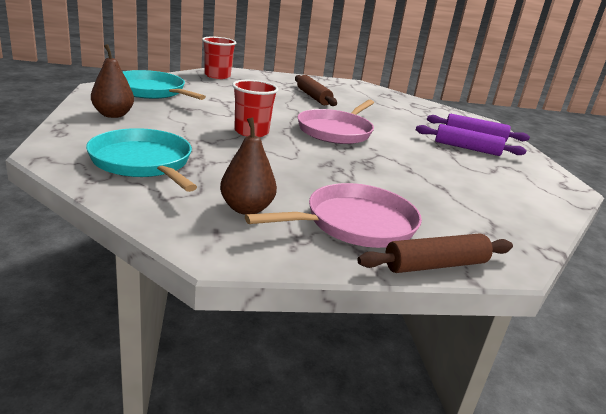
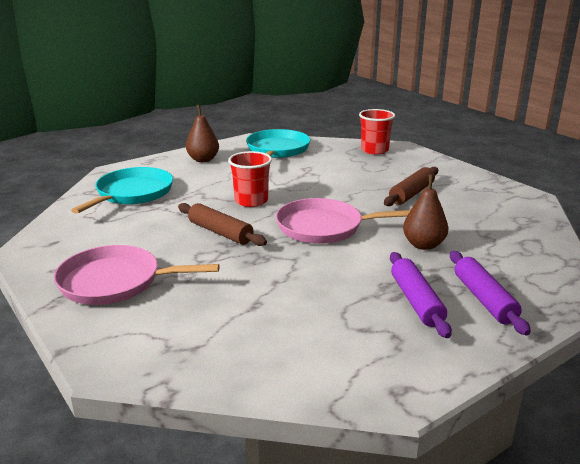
camera: 65 degrees right, 0 degrees up
(246, 209) = (97, 241): brown pear -> brown pear (423, 245)
(355, 224) = (115, 282): pink pan -> pink pan turned 150 degrees clockwise
(435, 265) = (73, 329): brown rolling pin -> brown rolling pin (220, 232)

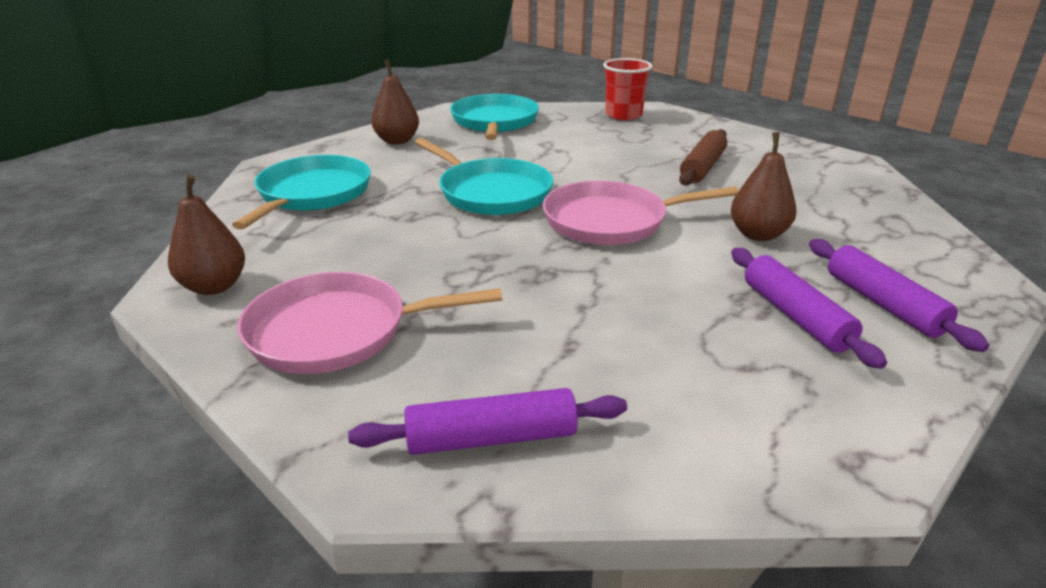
camera: 10 degrees left, 5 degrees up
(52, 248) = (214, 286): none -> brown pear
(182, 352) = (491, 437): none -> purple rolling pin
(220, 232) = (467, 241): brown rolling pin -> none
(251, 201) = (491, 192): red cup -> turquoise pan

